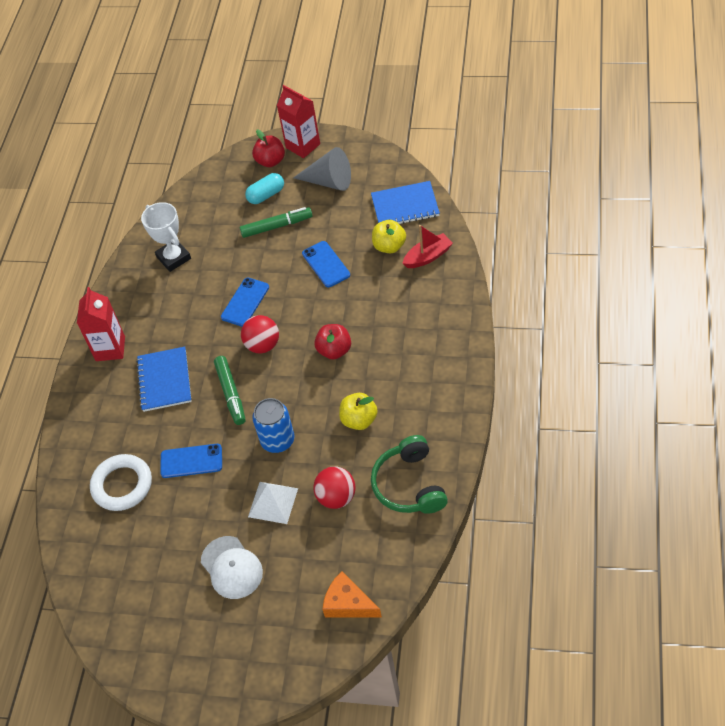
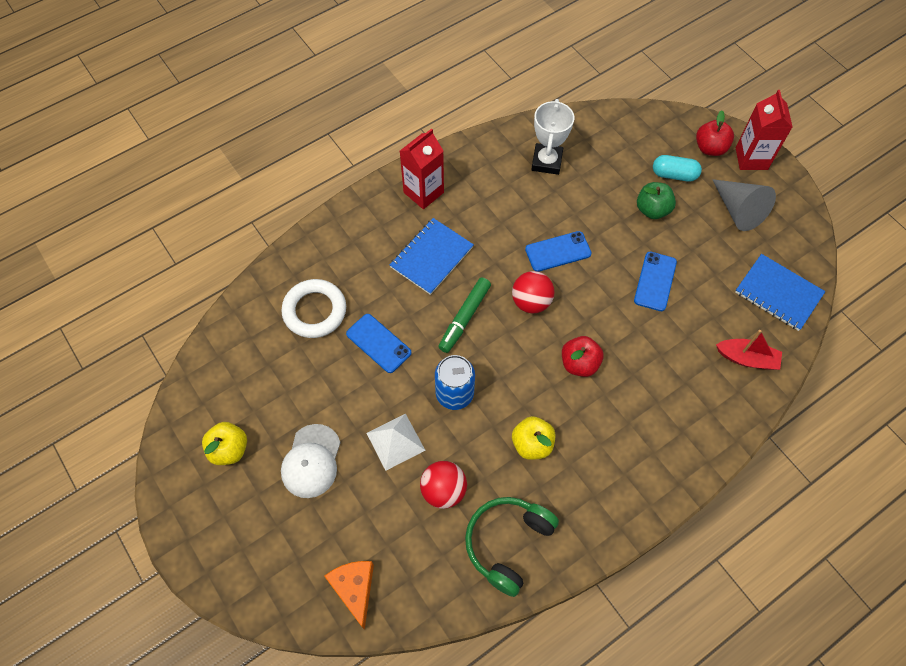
camera: 40 degrees right, 10 degrees up
(276, 226) = (652, 210): green marker -> green apple
(389, 246) = (724, 317): yellow apple -> yellow apple (229, 449)

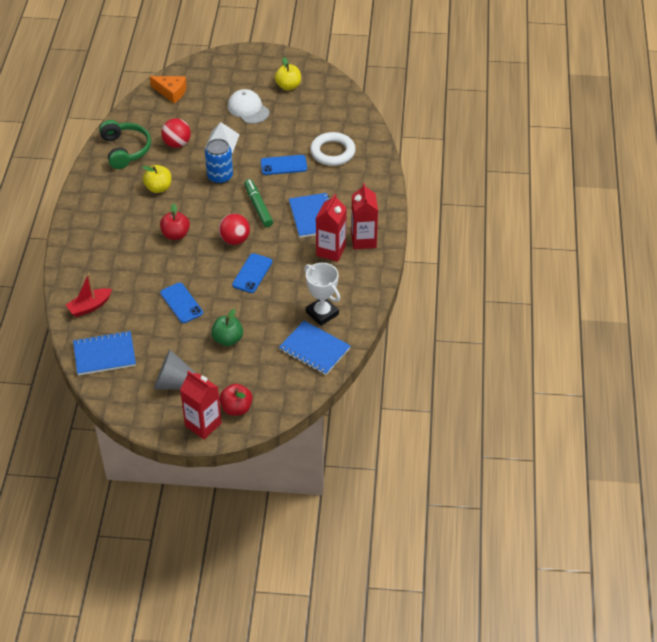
camera: 130 degrees right, 15 degrees down
(463, 209) = (331, 250): none -> red carton
(591, 139) = (314, 349): none -> blue notebook
(674, 175) = (239, 371): turquoise capsule -> none

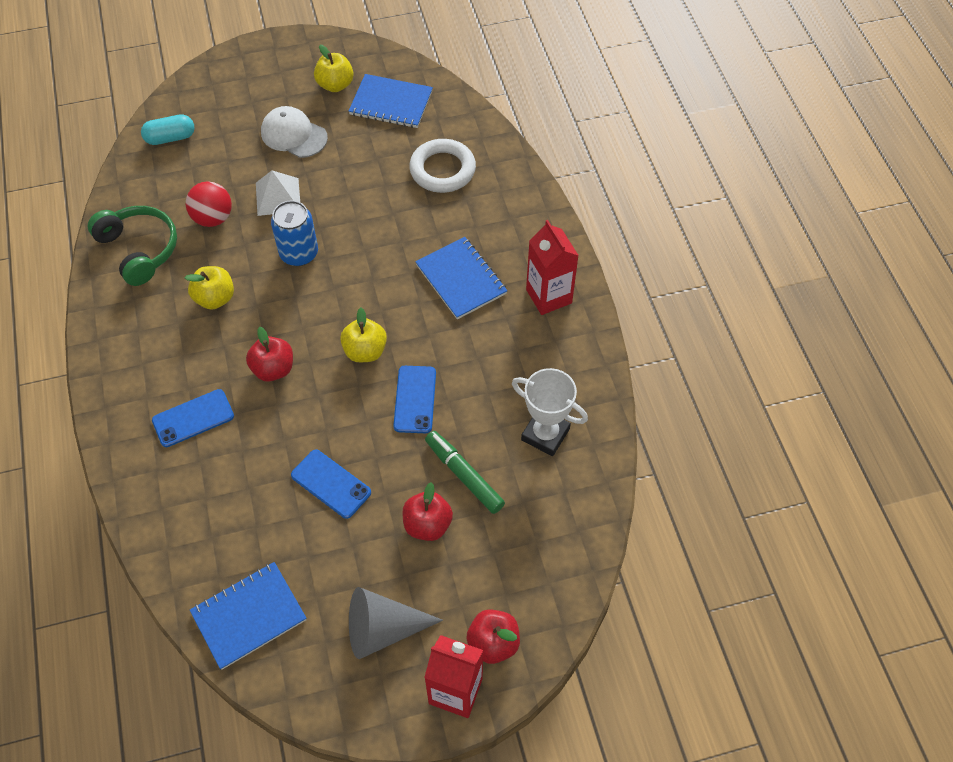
camera: 20 degrees left, 10 degrees up
(89, 306) = (191, 536): red boat -> none
(171, 92) = (170, 138): orange cheese -> turquoise capsule
(228, 339) = (427, 524): green apple -> red apple
(235, 240) = (365, 351): red ball -> yellow apple
(258, 207) = (376, 287): green marker -> green marker (464, 476)
(283, 165) = (383, 209): blue phone -> blue phone (193, 418)
(314, 349) = (562, 499): blue notebook -> blue notebook (391, 103)
(331, 250) = (511, 327): red carton -> none

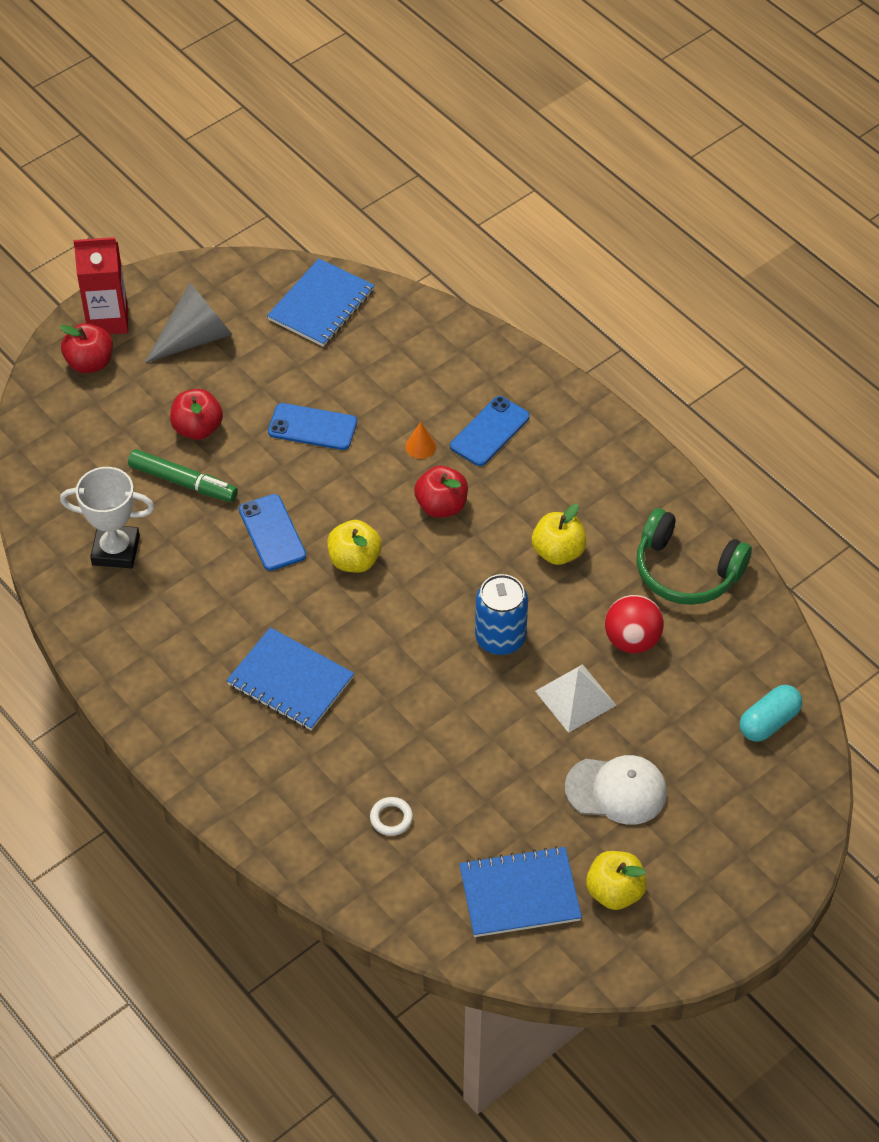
camera: 155 degrees right, 5 degrees down
(255, 428) = (420, 446): none -> orange cone
(442, 170) = (391, 818): white ring -> white ring, size x0.45
(549, 296) = (176, 701): red carton -> none

